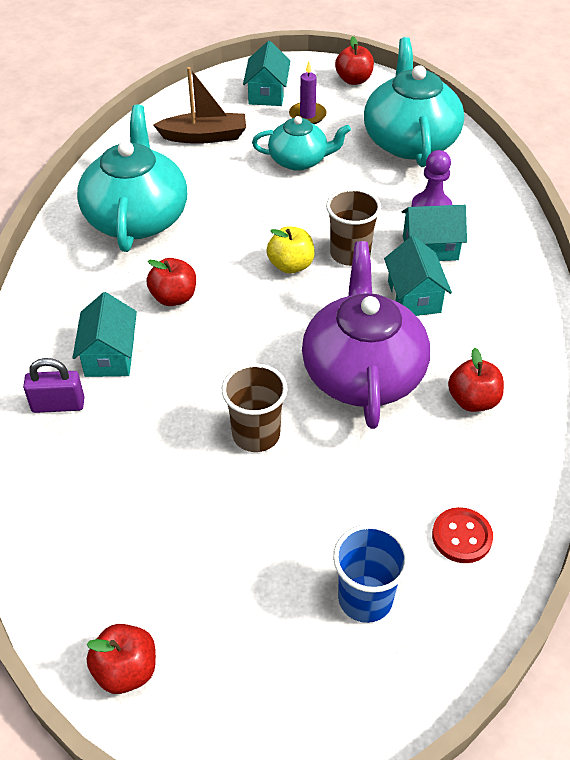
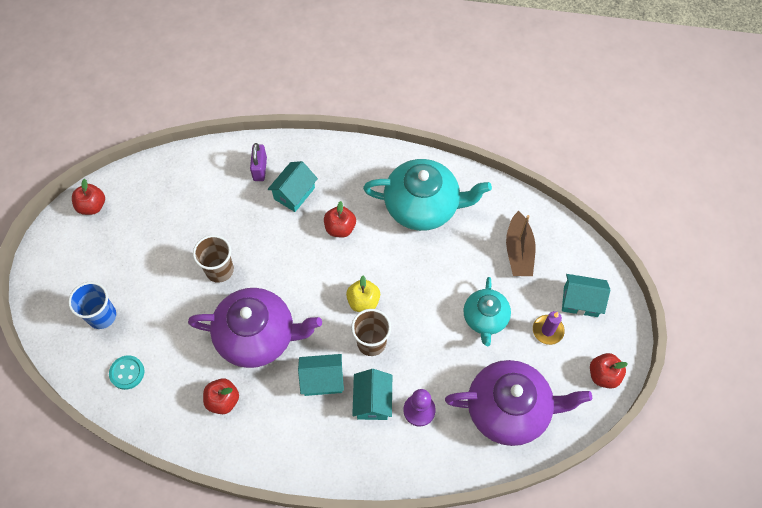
camera: 95 degrees right, 15 degrees up
(110, 355) = (294, 193): turquoise house -> turquoise house turned 60 degrees counterclockwise
(409, 141) = (509, 409): turquoise teapot -> purple teapot
(461, 536) = (127, 373): red button -> turquoise button

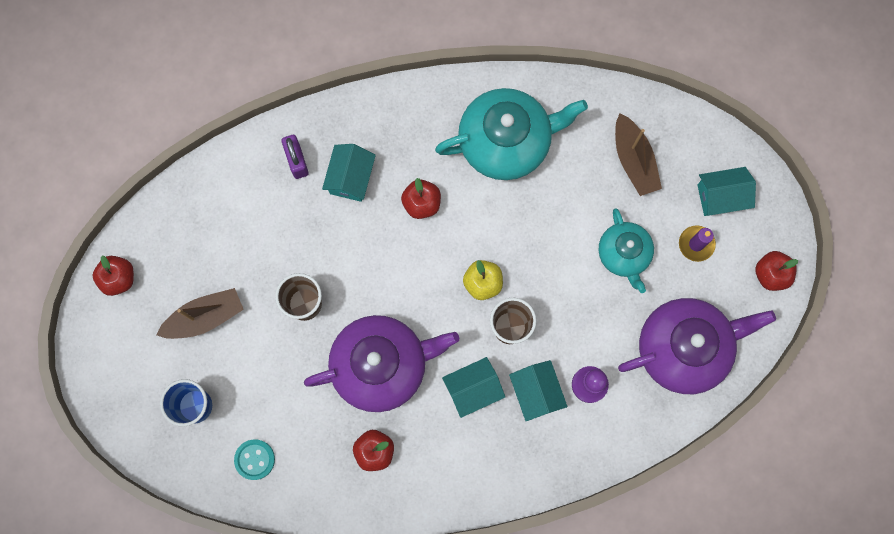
camera: 20 degrees left, 15 degrees up
(141, 254) = (205, 317): none -> brown boat

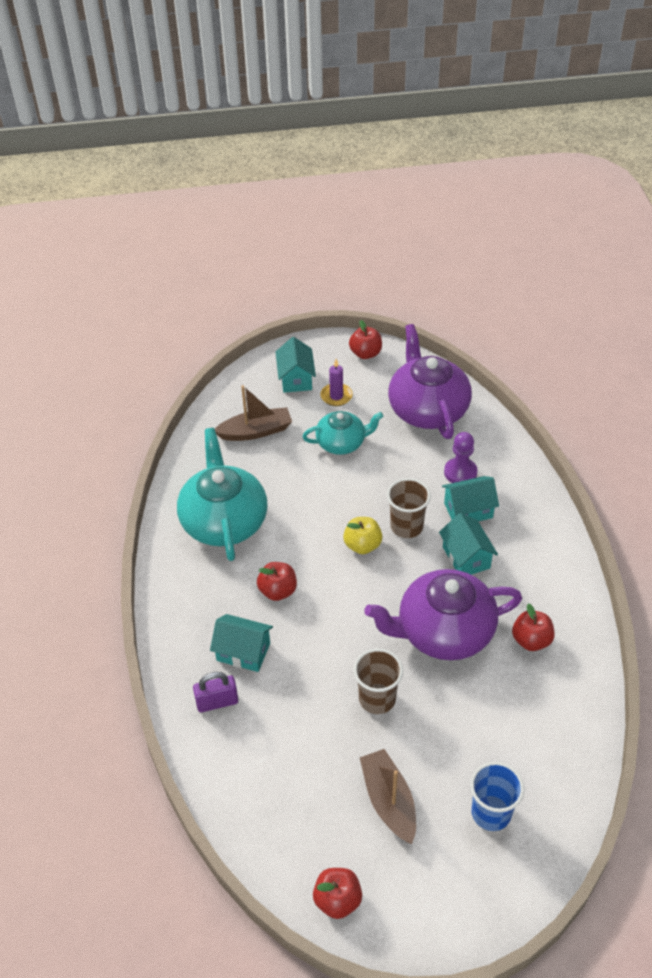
camera: 85 degrees left, 30 degrees down
(255, 459) = (547, 752): turquoise button -> none
(381, 365) = (443, 631): purple teapot -> purple teapot turned 90 degrees counterclockwise

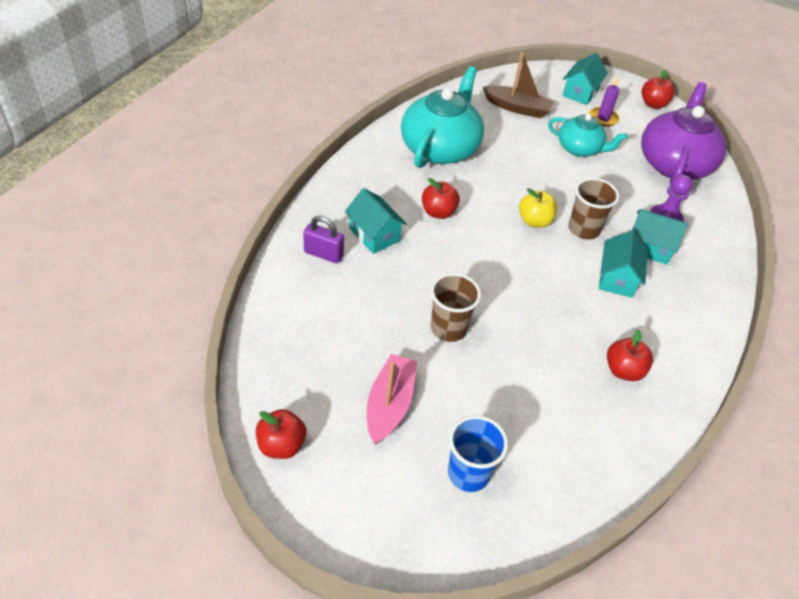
camera: 30 degrees right, 0 degrees up
(388, 801) = (389, 404): brown boat -> pink boat
(443, 631) = (549, 317): purple teapot -> none

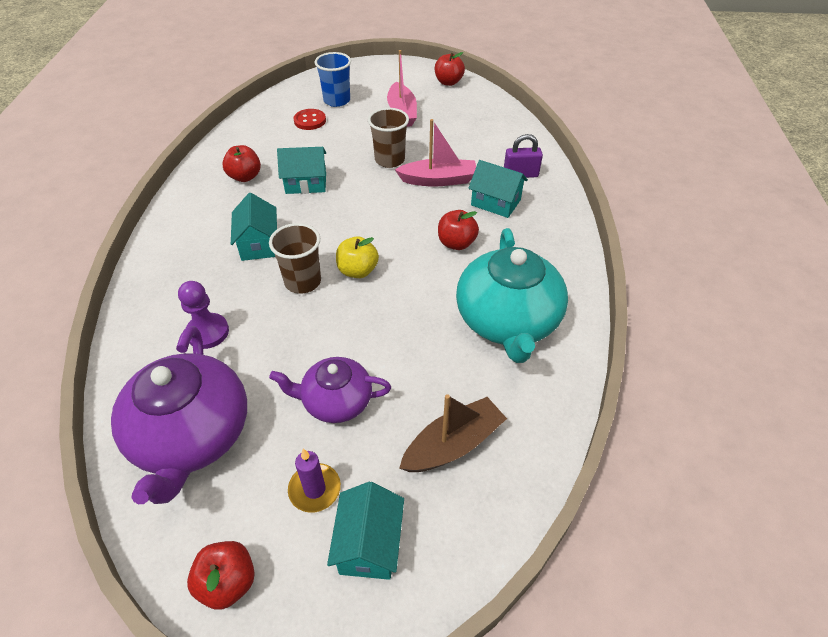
camera: 160 degrees right, 0 degrees up
(411, 280) = (438, 180): none -> pink boat
(517, 108) = (453, 444): brown boat -> brown boat turned 150 degrees clockwise
(521, 442) = (310, 121): none -> red button
(579, 149) = (336, 401): turquoise teapot -> purple teapot
(648, 248) = (227, 287): turquoise house -> turquoise house (306, 183)

